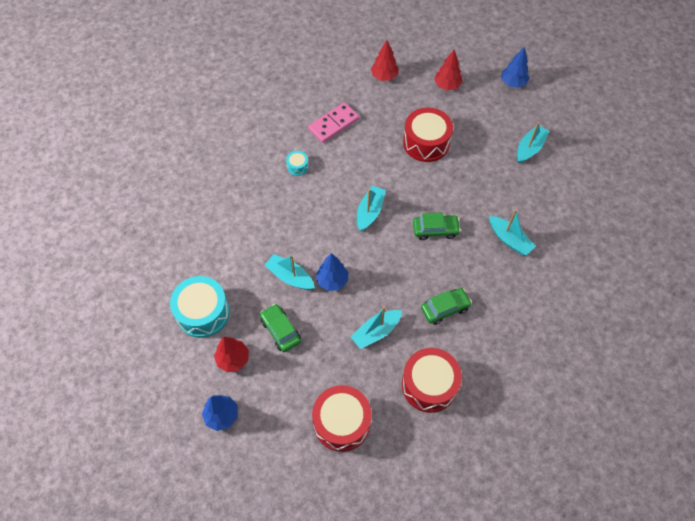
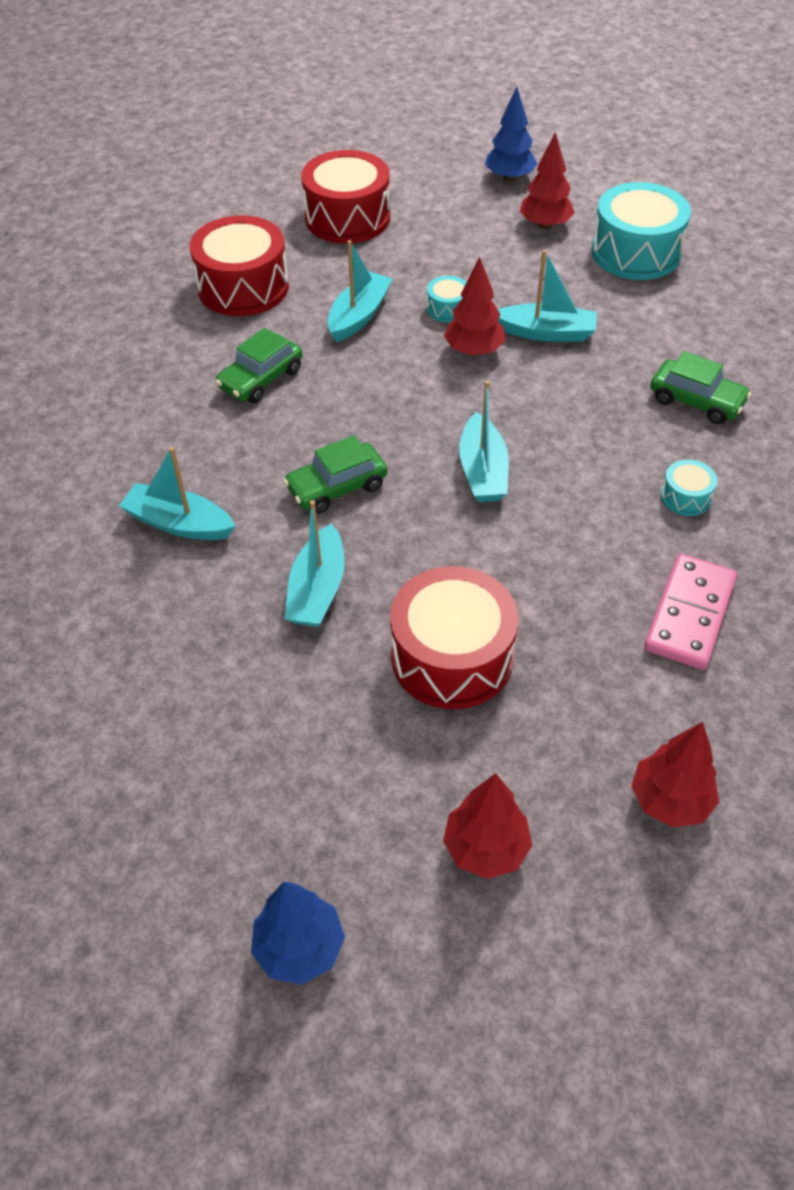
camera: 155 degrees right, 10 degrees down
(280, 330) = (505, 271): green car -> green car (696, 401)
(328, 316) = (447, 309): none -> turquoise drum
(332, 280) = (474, 351): blue tree -> red tree
(529, 148) = (190, 747): turquoise boat -> turquoise boat (317, 590)

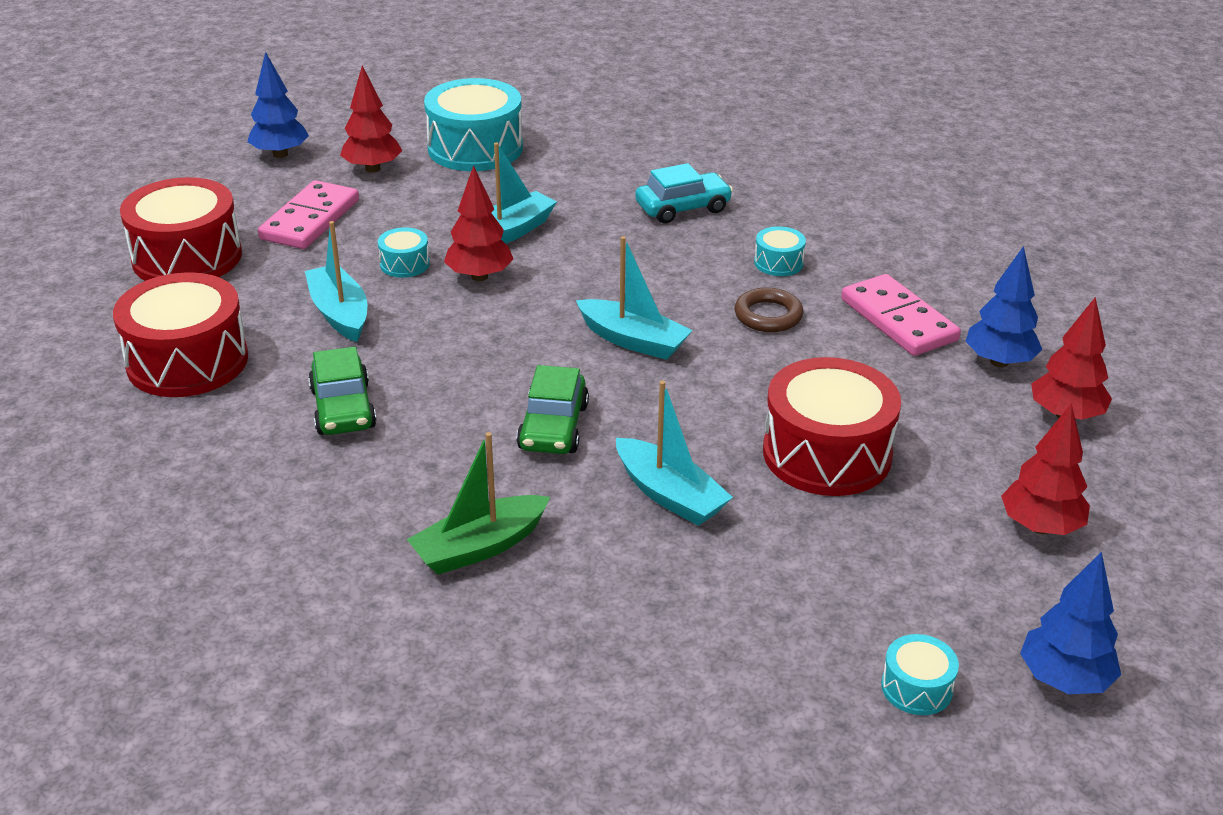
camera: 55 degrees left, 15 degrees down
(179, 523) = (480, 547): turquoise boat -> green boat
(218, 846) = (916, 688): none -> turquoise drum
(449, 238) = (310, 219): none -> pink domino
(601, 529) = (768, 315): none -> brown ring
(696, 401) = (683, 208): green car -> turquoise car
(702, 714) = (999, 362): none -> blue tree

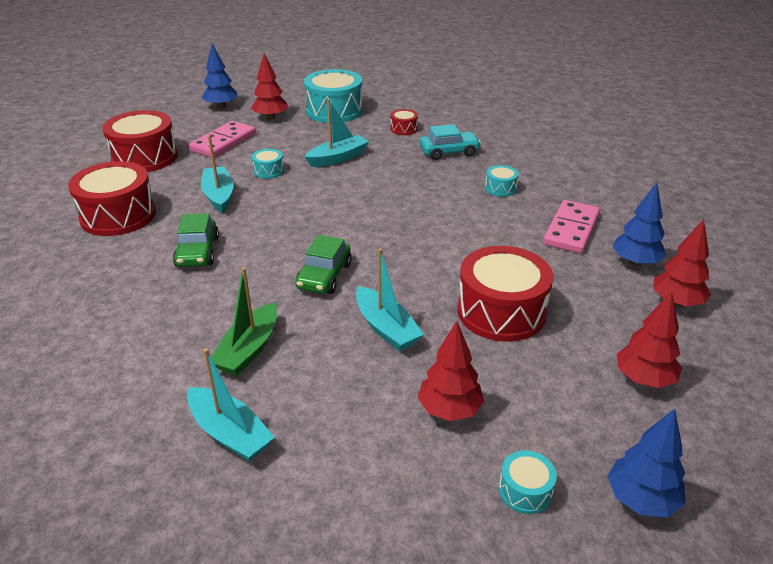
camera: 10 degrees right, 0 degrees up
(479, 276) = (311, 181): red tree -> red tree (449, 410)
(480, 547) = (249, 349): green boat -> green boat turned 45 degrees counterclockwise
(599, 173) = (404, 129): none -> red drum
(633, 340) = (393, 227): turquoise boat -> turquoise boat (230, 433)
(768, 315) = (485, 219): brown ring -> none
(898, 320) = (571, 229): pink domino -> pink domino turned 45 degrees clockwise

